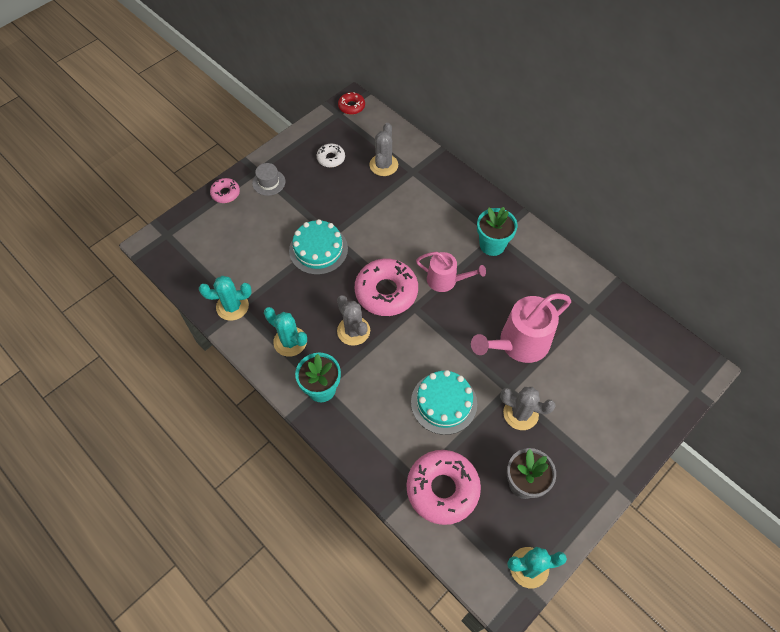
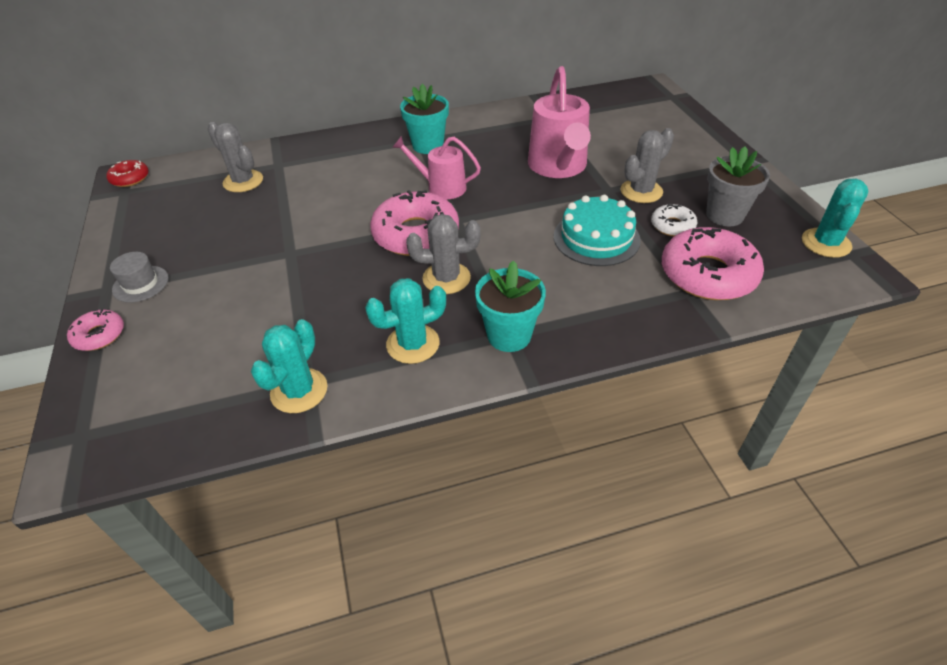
camera: 60 degrees left, 15 degrees down
(318, 249) = (298, 271): turquoise cake -> none
(331, 158) = (179, 217): white donut -> white donut (672, 226)
(446, 280) = (441, 187): pink watering can -> pink watering can turned 120 degrees counterclockwise

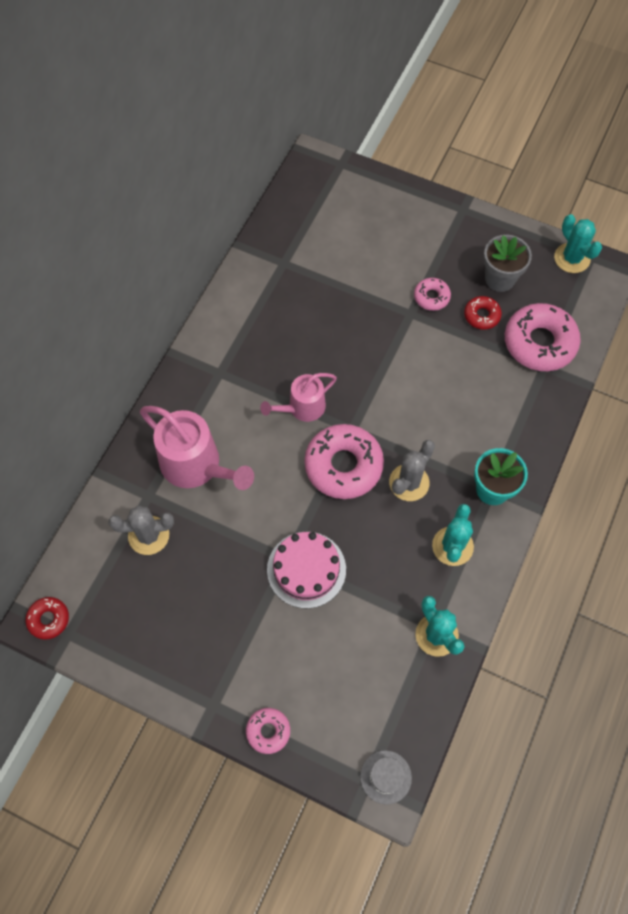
camera: 50 degrees left, 20 degrees up
(140, 284) = (228, 678): grey hat -> grey hat (386, 777)
(290, 269) = (306, 569): none -> pink cake
(428, 145) = (234, 373): turquoise flower pot -> none
(558, 166) = (353, 316): pink watering can -> pink watering can (196, 465)
(596, 238) = (452, 367): turquoise cake -> none
(641, 191) = (431, 297): grey cactus -> pink donut
(672, 226) = (481, 315): white donut -> red donut

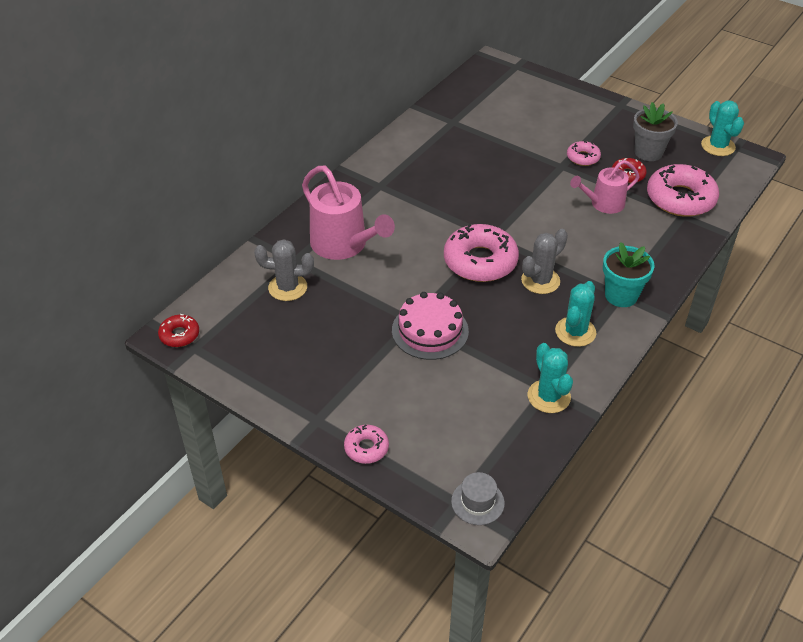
camera: 10 degrees right, 20 degrees down
(302, 408) = (450, 217): pink watering can -> pink watering can (603, 204)

